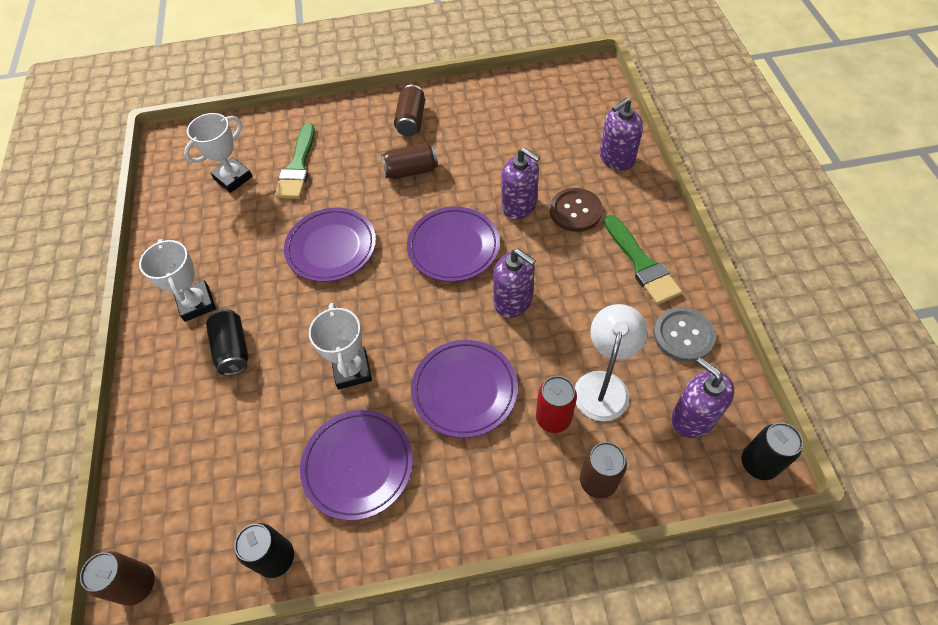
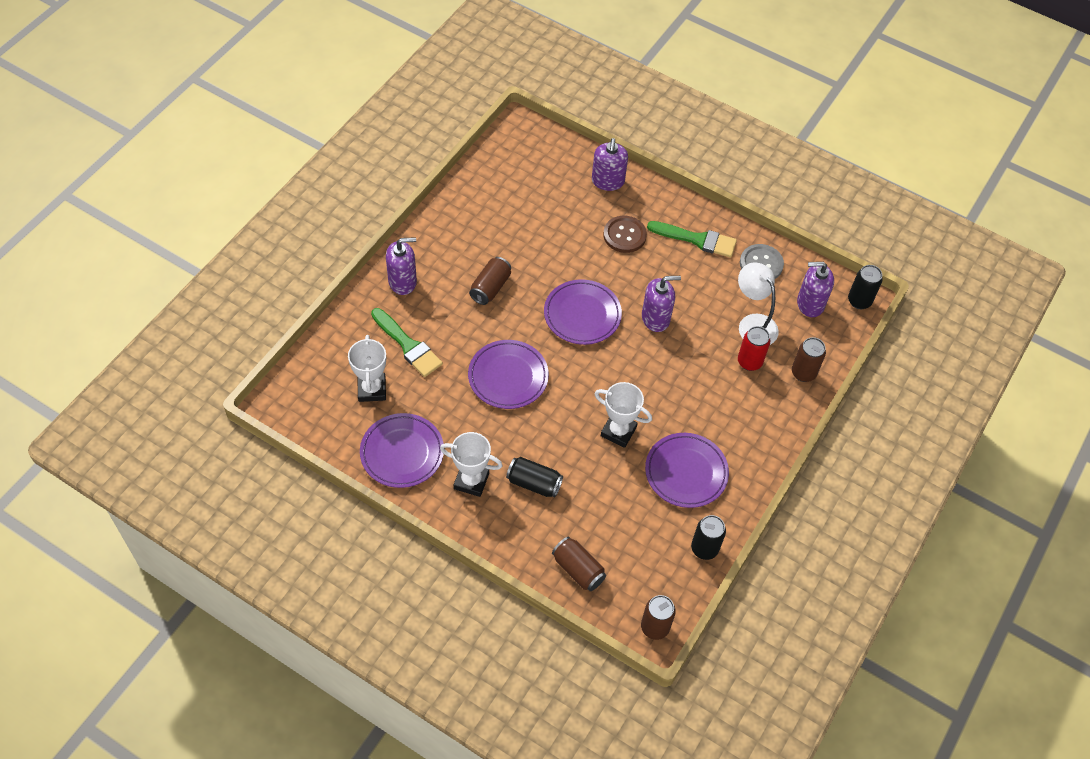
camera: 55 degrees left, 0 degrees up
(411, 120) = (442, 252): brown can -> brown can (578, 569)
(464, 390) = (690, 387): purple plate -> purple plate (402, 453)
(519, 206) = (588, 258): purple soap dispenser -> purple soap dispenser (402, 281)

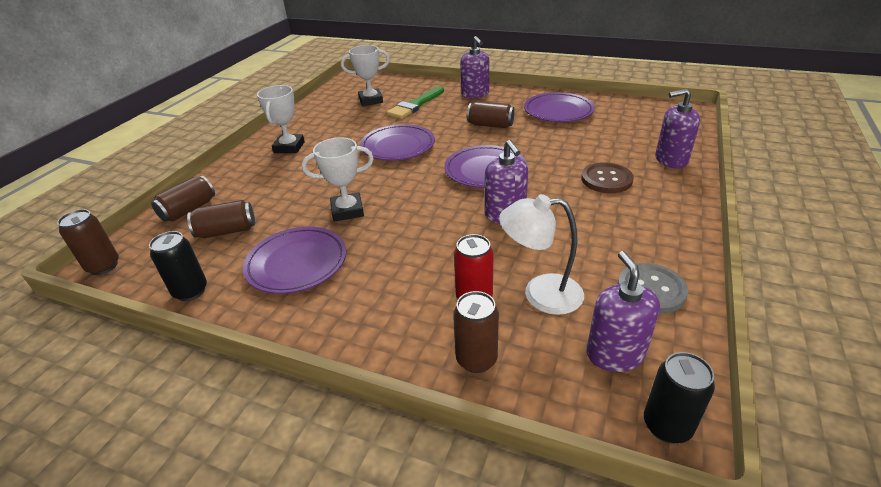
camera: 85 degrees right, 20 degrees down
(402, 453) = (315, 118): purple plate -> purple plate (558, 111)
(534, 483) = (286, 174): black can -> none
(618, 431) = (347, 211): white trophy -> white trophy turned 60 degrees clockwise
(625, 530) = (227, 231): none -> brown can
(696, 239) = (644, 228): green brush -> none
(753, 323) = (540, 294): white lamp -> white lamp turned 135 degrees counterclockwise

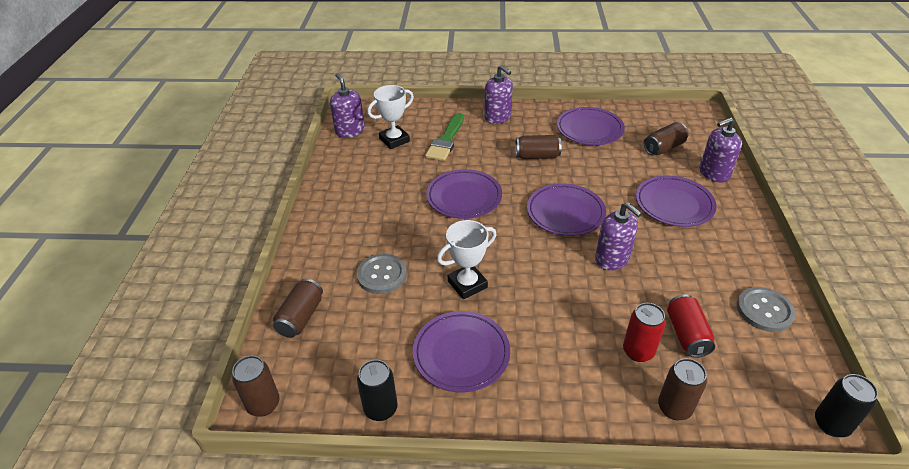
camera: 20 degrees left, 5 degrees up
(227, 231) = (363, 333): brown can -> brown can (663, 148)
(279, 191) = (382, 275): none -> grey button
(289, 147) = (350, 217): white trophy -> none
(540, 294) = (687, 334): white lamp -> red can
(606, 179) = (674, 204): brown button -> purple plate
(615, 354) = (769, 375): purple soap dispenser -> purple soap dispenser (350, 131)

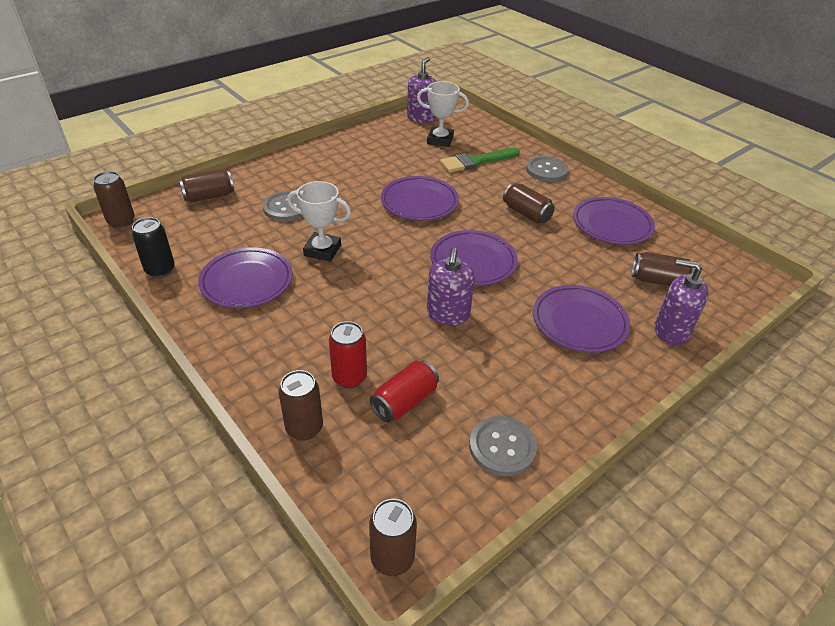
camera: 45 degrees right, 0 degrees up
(497, 117) = (546, 170): purple soap dispenser -> grey button
(831, 424) = (392, 558): black can -> brown can

